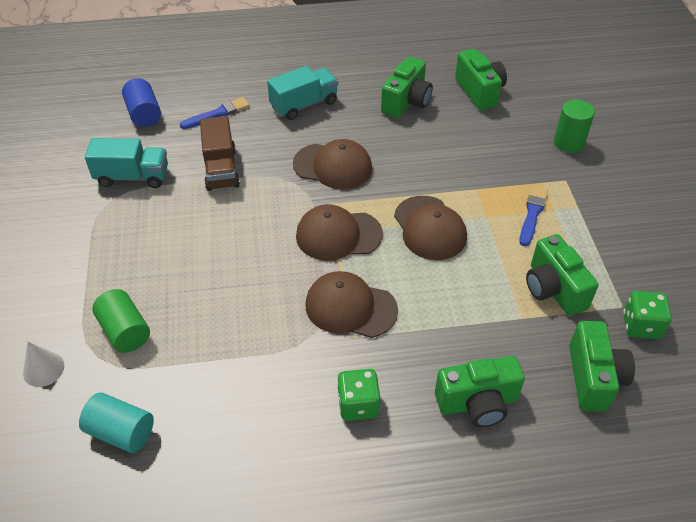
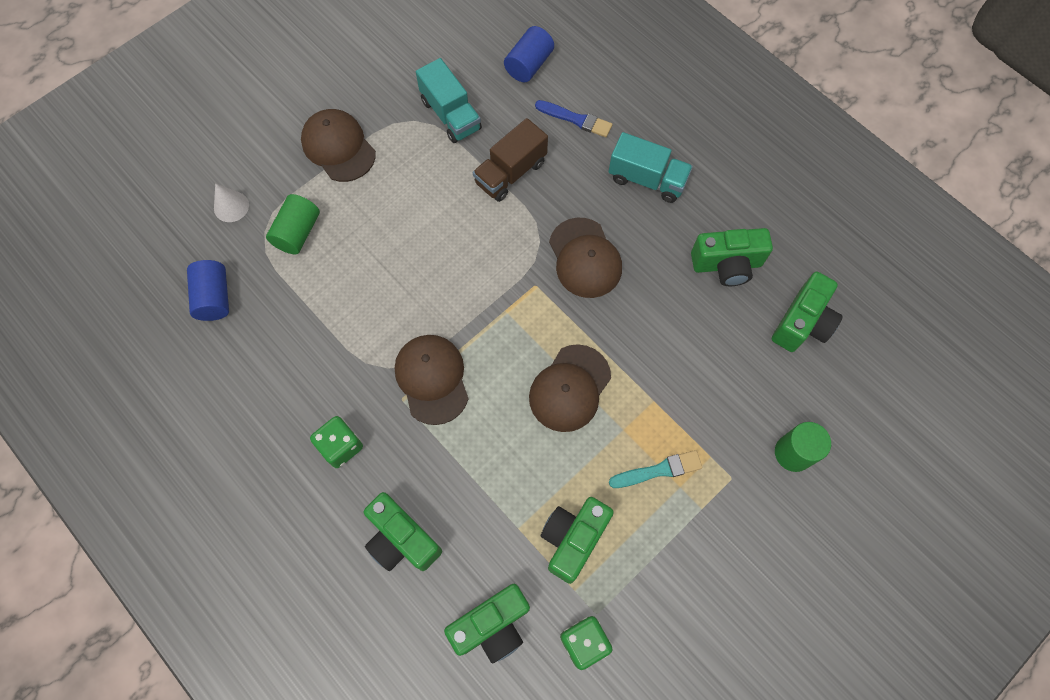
camera: 55 degrees right, 20 degrees up
(121, 432) = (214, 297): turquoise cylinder -> blue cylinder
(338, 235) = (504, 318): brown cap -> brown cap (338, 147)
(532, 214) = (658, 470): blue brush -> turquoise brush

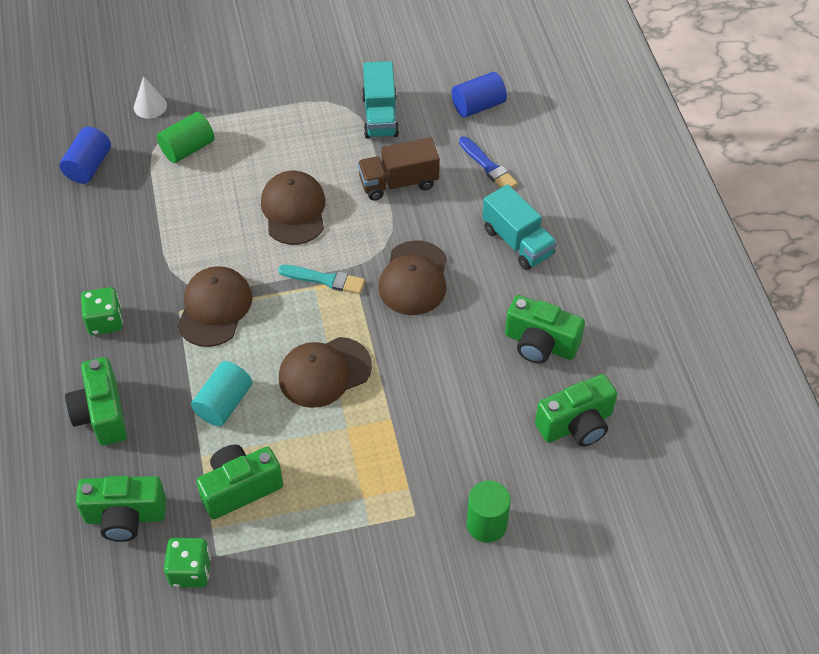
camera: 30 degrees right, 15 degrees down
(338, 147) = (267, 100): brown cap -> brown cap (294, 210)
(503, 466) = (224, 403): none -> turquoise cylinder
(658, 470) = (354, 474): turquoise brush -> turquoise brush (325, 279)

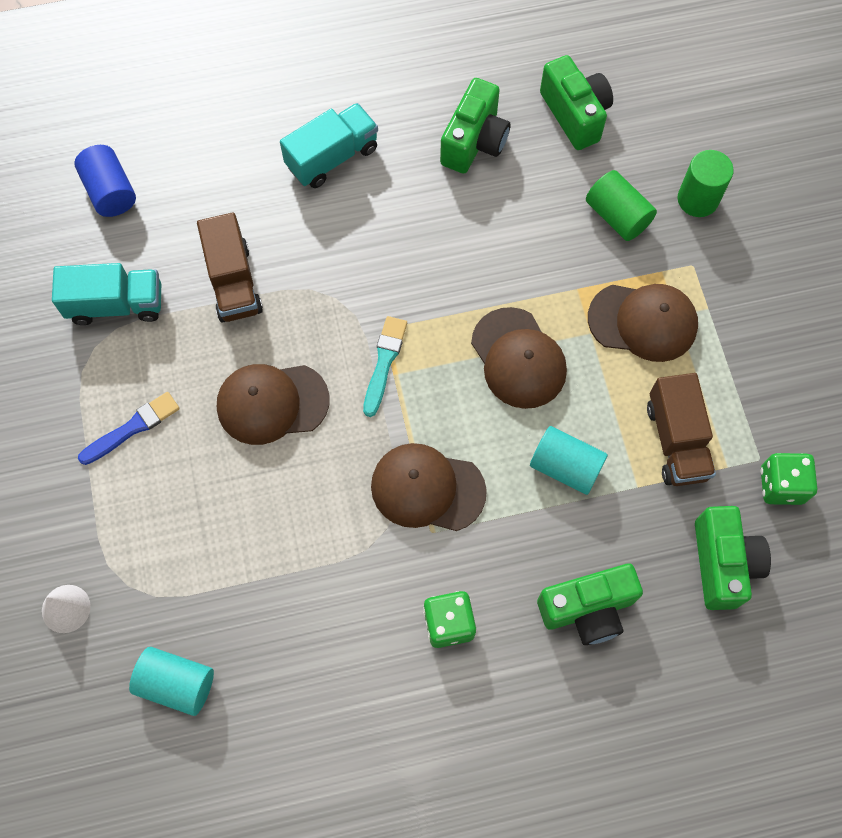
camera: 90 degrees left, 15 degrees up
(88, 166) = (177, 683): blue cylinder -> turquoise cylinder
(188, 148) = (154, 547): green cylinder -> green cylinder (617, 216)
(240, 488) = (676, 441): green camera -> brown truck
(414, 278) = (383, 265): brown cap -> brown cap (643, 322)
(488, 166) = (213, 183): blue brush -> blue brush (132, 428)

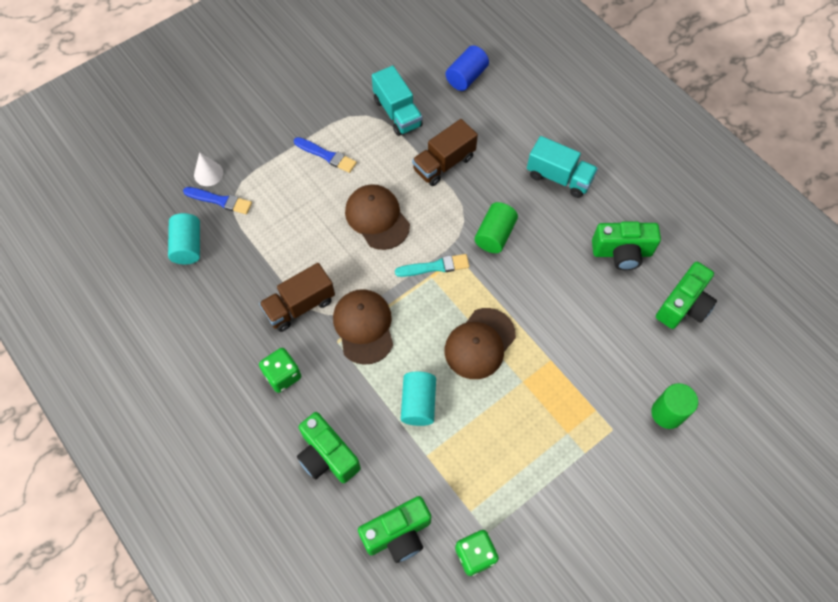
camera: 65 degrees right, 5 degrees down
(124, 608) = (220, 201): none -> blue brush
(617, 216) = (621, 364): green cylinder -> green cylinder (495, 235)
(643, 322) = (549, 412): brown cap -> none
(676, 441) = (472, 468): brown truck -> brown truck (299, 306)

